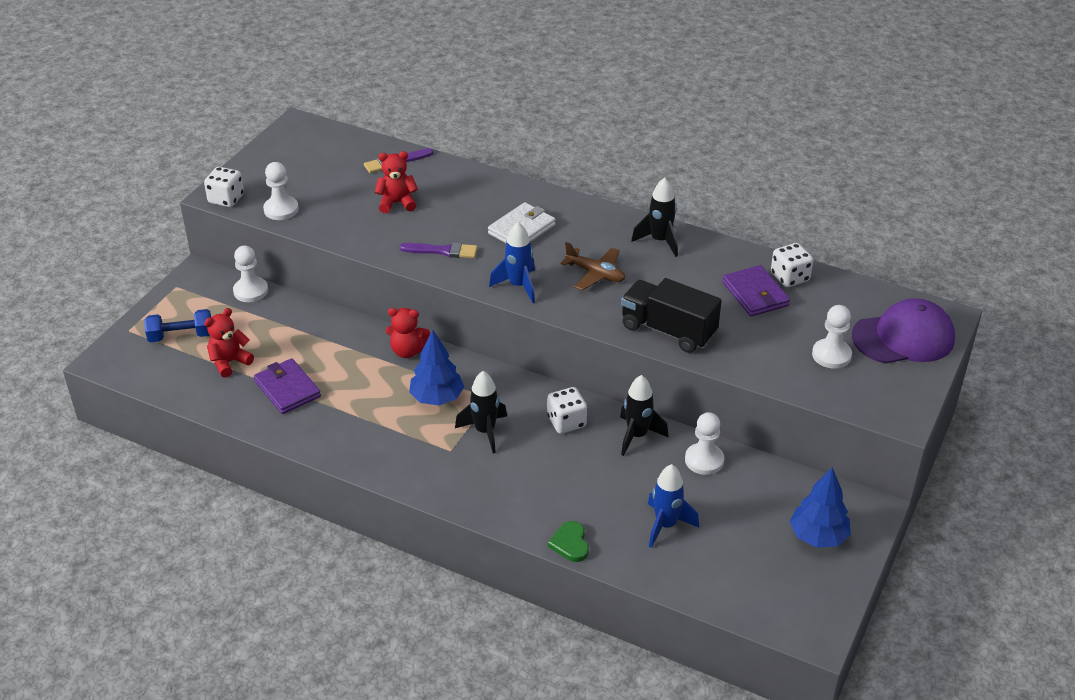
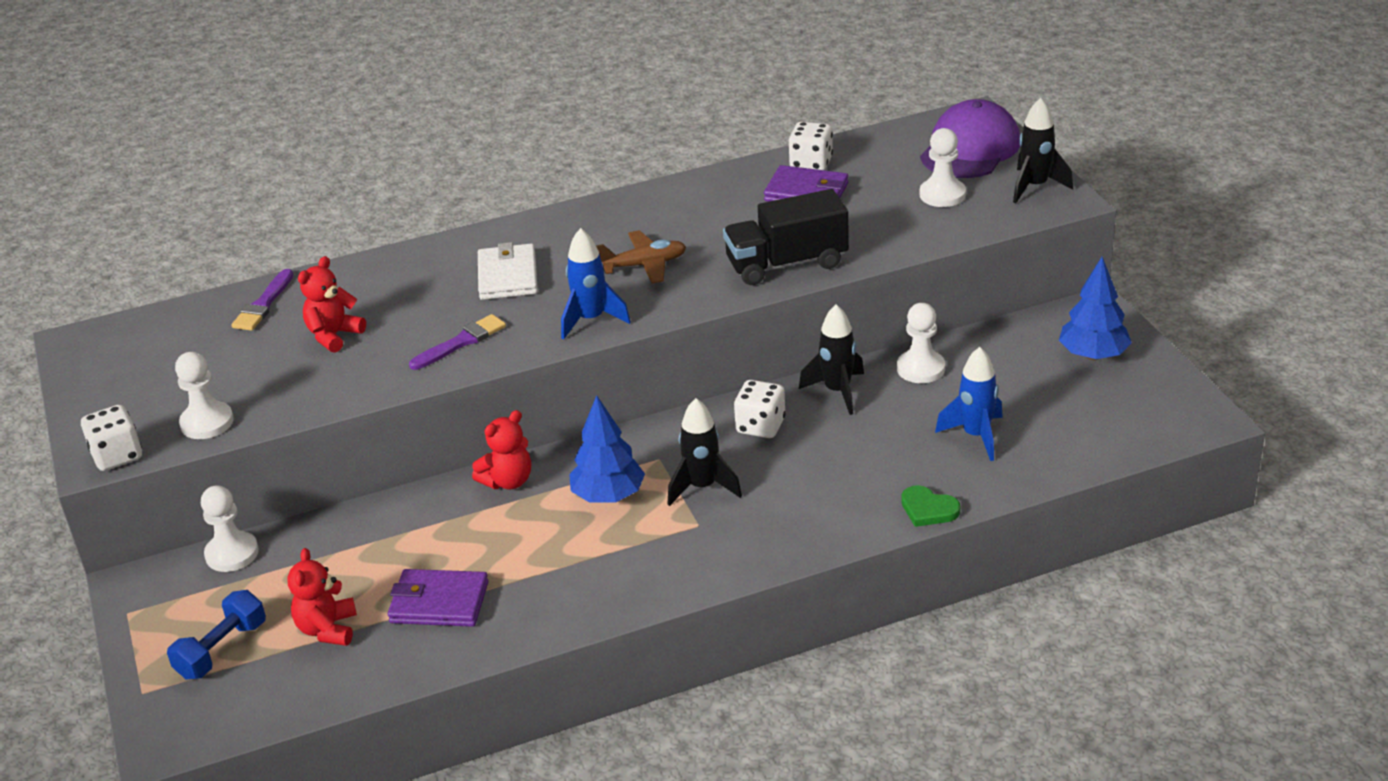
camera: 45 degrees left, 5 degrees down
(660, 241) = (654, 205): black rocket -> black rocket (1035, 187)

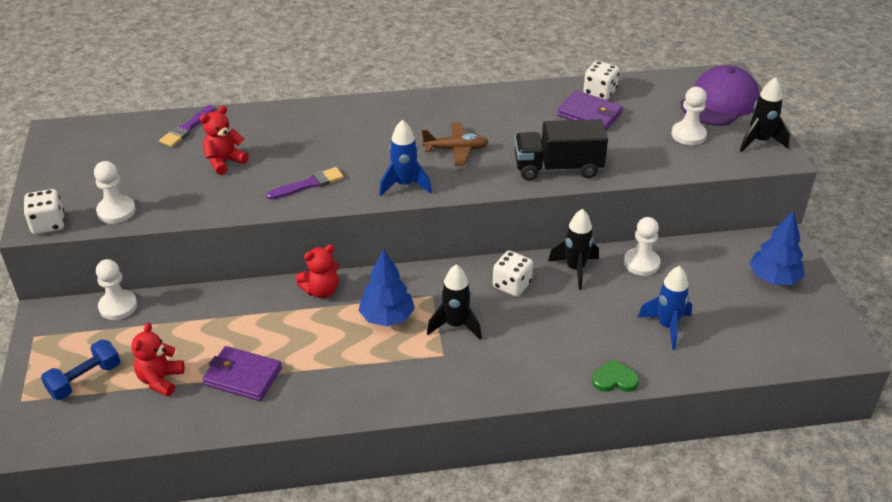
camera: 10 degrees right, 5 degrees up
(508, 276) = (358, 139): white wallet -> none
(928, 509) = (614, 379): green heart -> green heart turned 135 degrees clockwise

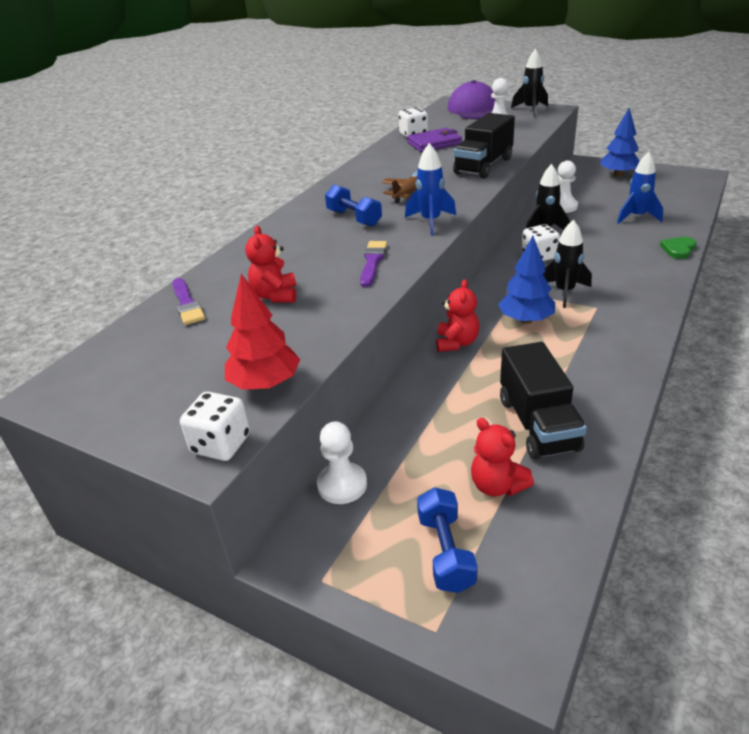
camera: 50 degrees left, 5 degrees down
(116, 211) = (265, 384): white pawn -> red tree
(243, 376) = (538, 424): purple wallet -> black truck
(378, 140) = (354, 218): none -> blue dumbbell

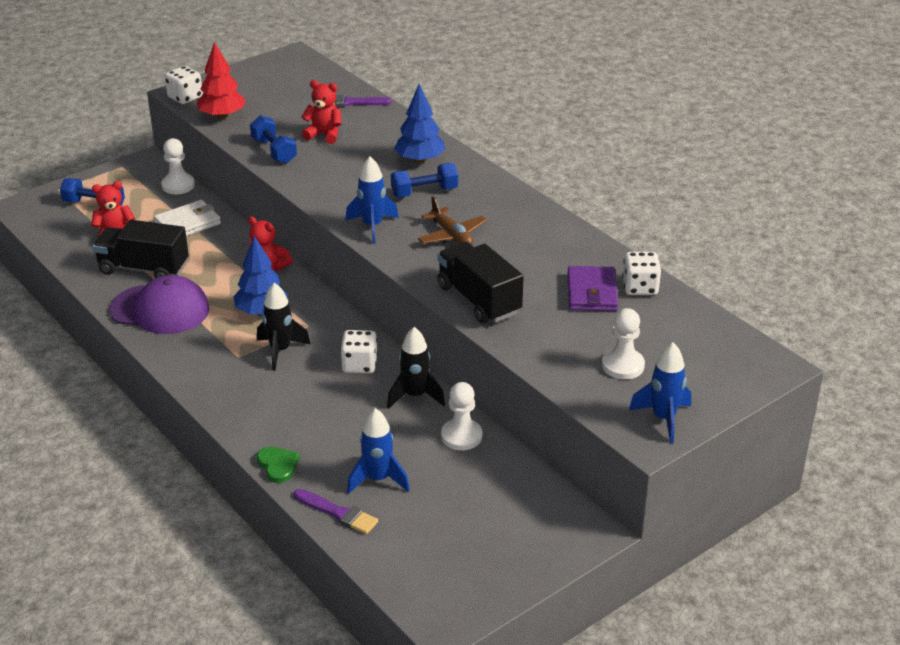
camera: 110 degrees right, 0 degrees up
(333, 312) = (274, 151): none -> blue dumbbell
(372, 262) = (330, 182): purple brush -> purple brush (338, 513)
(423, 433) = (188, 223): none -> white wallet
(475, 109) = (713, 371): purple cap -> purple cap (160, 309)
(531, 110) = (663, 419): black rocket -> blue rocket
(618, 175) = (518, 538): blue tree -> blue tree (420, 160)

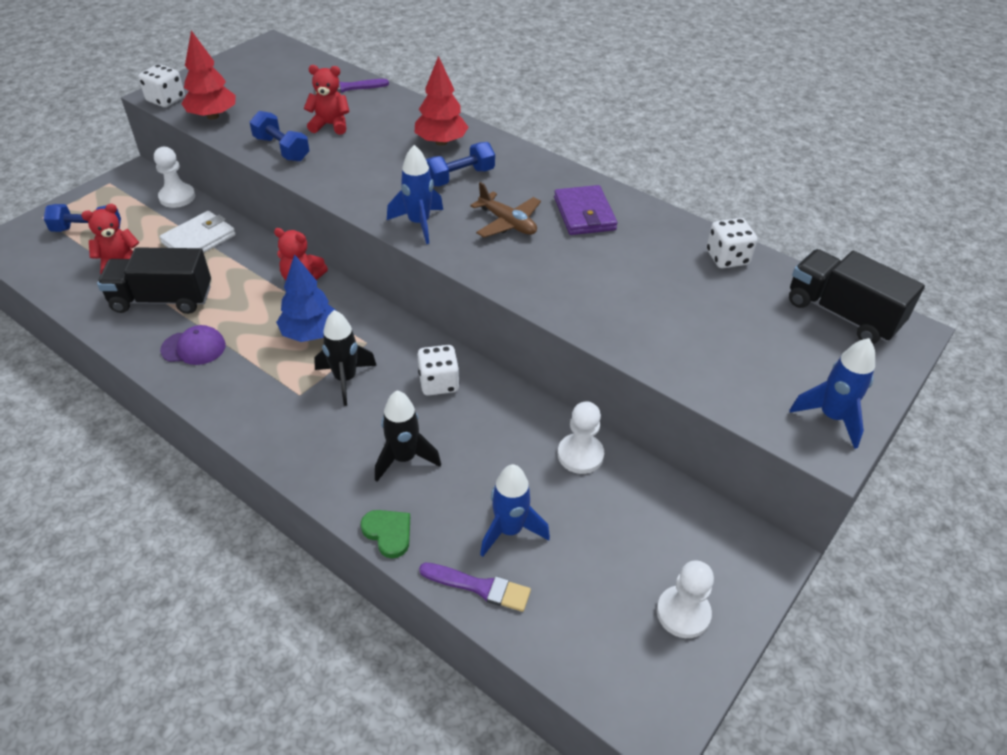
camera: 15 degrees left, 10 degrees up
(160, 309) = (194, 348): purple cap -> purple cap, size x0.56
(415, 396) = (512, 412): black rocket -> black rocket (404, 458)
(420, 160) = (441, 142): blue tree -> red tree
(479, 300) = (568, 297): black truck -> black truck (842, 314)
(591, 292) = (681, 270): purple wallet -> purple wallet (584, 214)
(623, 365) = (755, 355): white pawn -> white pawn (683, 613)

